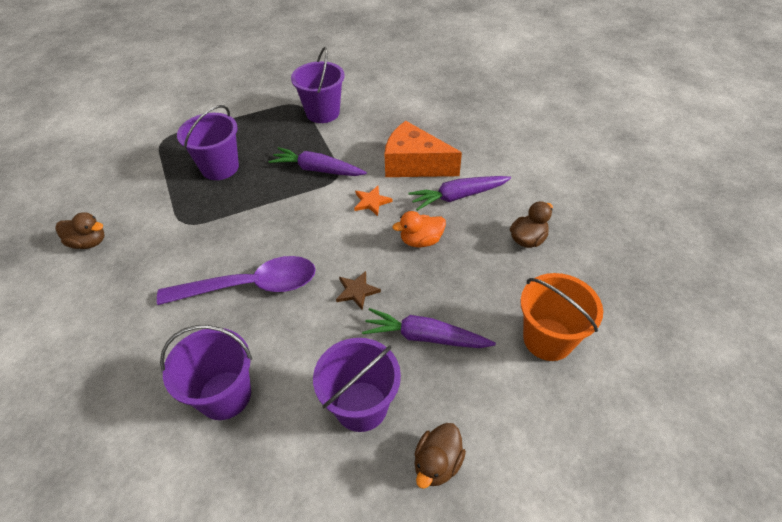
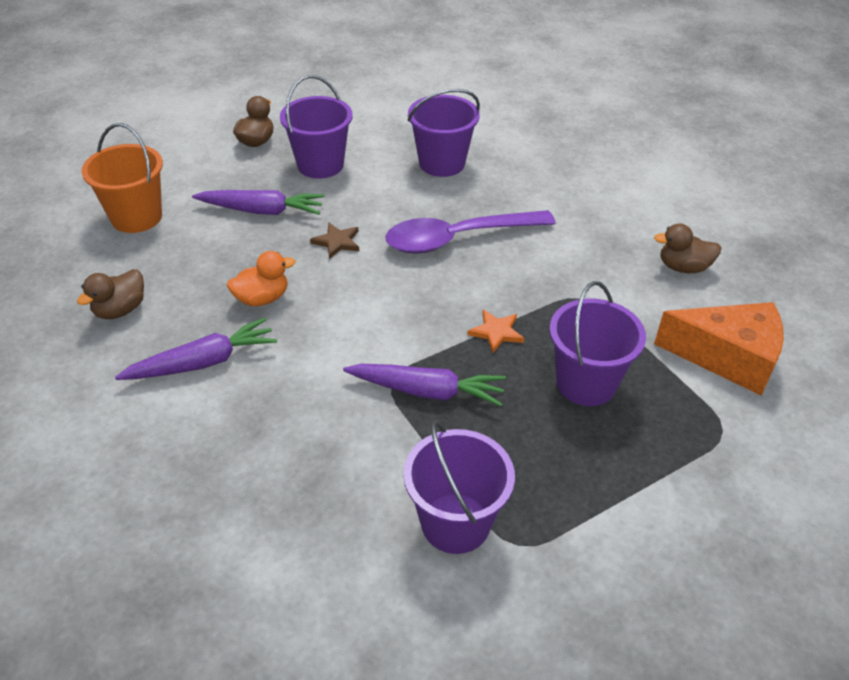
camera: 170 degrees right, 5 degrees down
(371, 202) = (332, 344): orange star -> orange star (496, 332)
(414, 164) = (268, 413): orange cheese -> orange cheese (728, 358)

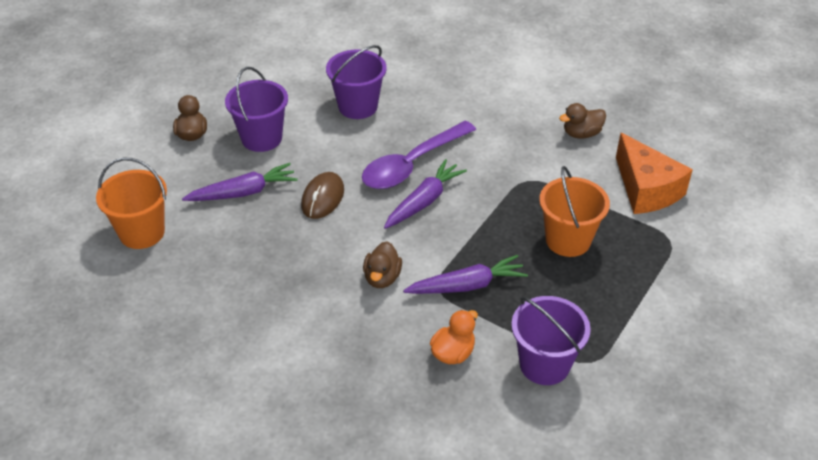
camera: 25 degrees left, 0 degrees up
(120, 310) = (192, 311): brown duck -> brown duck (382, 278)
(203, 362) = (291, 326): purple carrot -> purple carrot (424, 201)
(262, 298) = (298, 262): orange duck -> orange duck (453, 353)
(337, 242) = (322, 198): brown star -> brown mouse
(496, 332) = (486, 226): orange star -> none
(586, 383) = (568, 240): purple bucket -> orange bucket
(728, 358) = (646, 189): orange cheese -> orange cheese turned 75 degrees clockwise

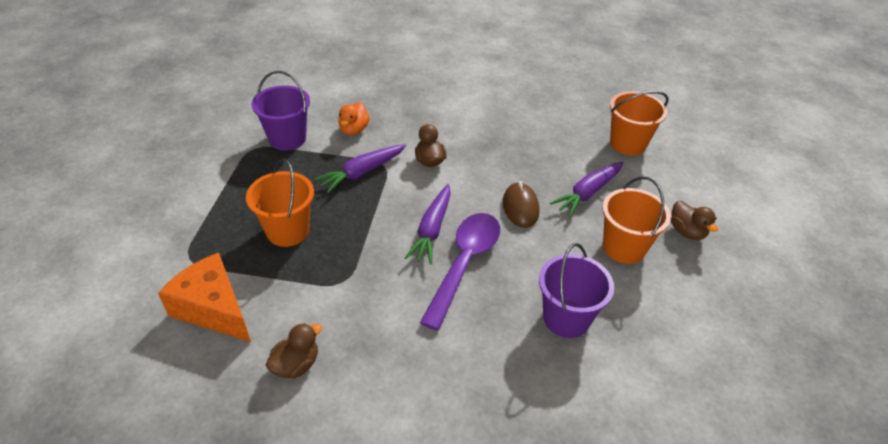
camera: 155 degrees right, 0 degrees up
(261, 138) = (624, 247): purple bucket -> orange bucket

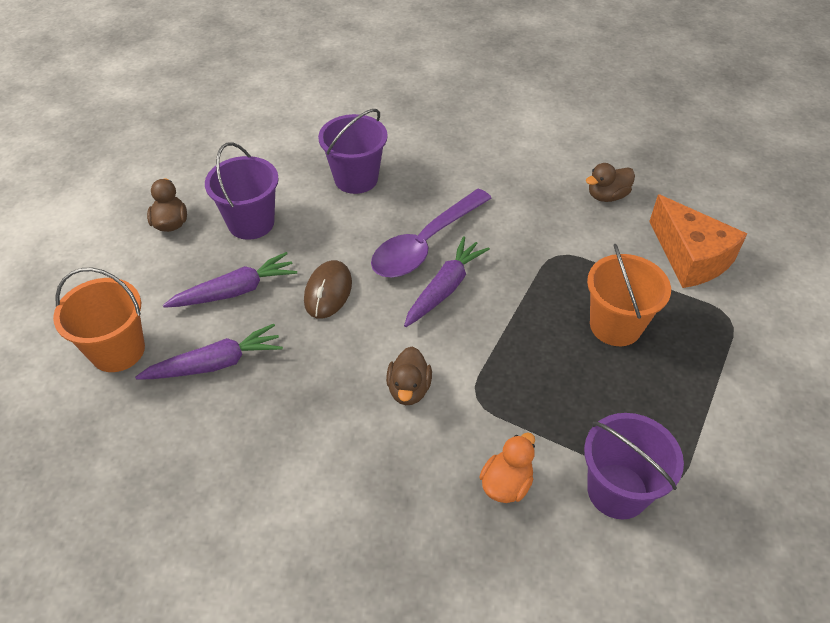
camera: 160 degrees left, 5 degrees up
(362, 172) = (509, 392): purple carrot -> purple carrot (215, 364)
(624, 247) = (251, 223): orange bucket -> purple bucket

